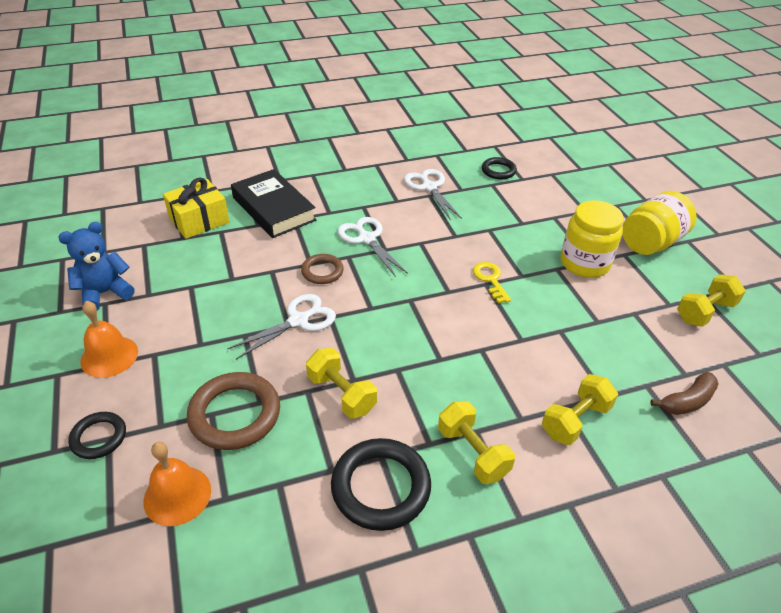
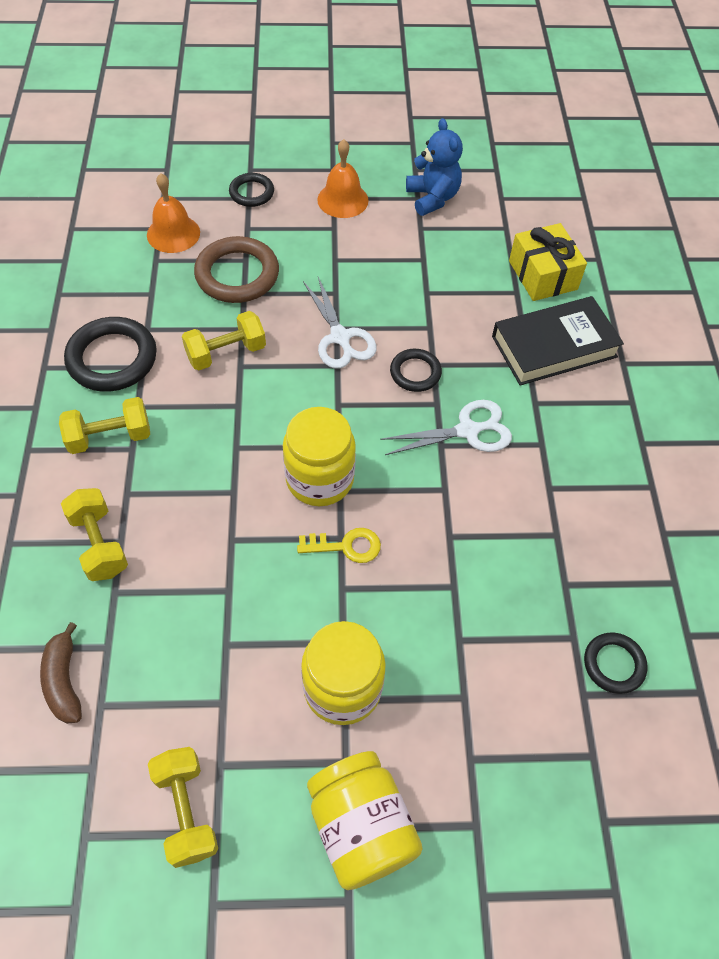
camera: 105 degrees right, 15 degrees up
(322, 271) = (415, 373): brown ring -> black ring
(429, 187) = (577, 541): white scissors -> none
(444, 304) = (319, 479): none -> yellow jar

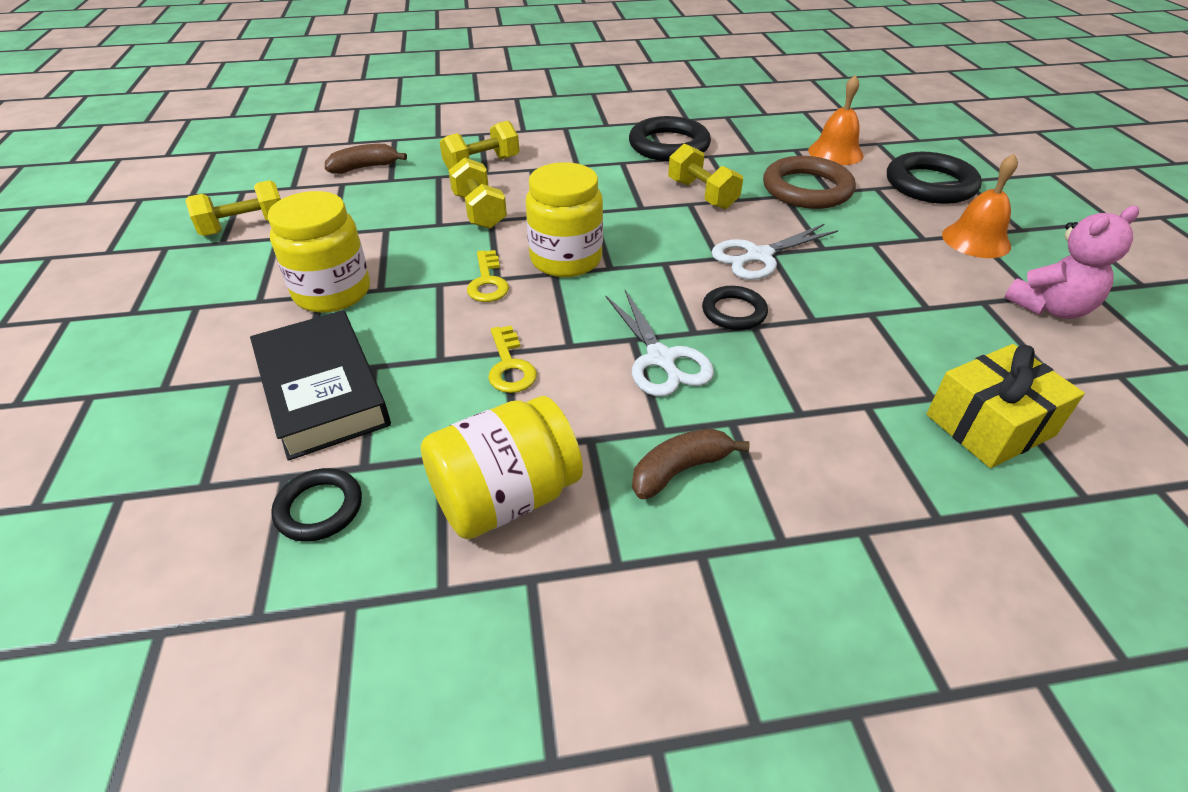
camera: 85 degrees right, 15 degrees down
(110, 437) = (586, 155): yellow dumbbell -> yellow dumbbell (479, 211)
(251, 193) = (930, 184): black ring -> black ring, size x1.74
(361, 827) = (194, 313): yellow jar -> yellow jar (506, 498)
(432, 198) = (1050, 308): blue teddy bear -> pink teddy bear
(468, 534) = (509, 366): none -> yellow key
(554, 346) = (848, 440): black book -> black book (322, 391)
(578, 440) = (680, 470): none -> brown banana

